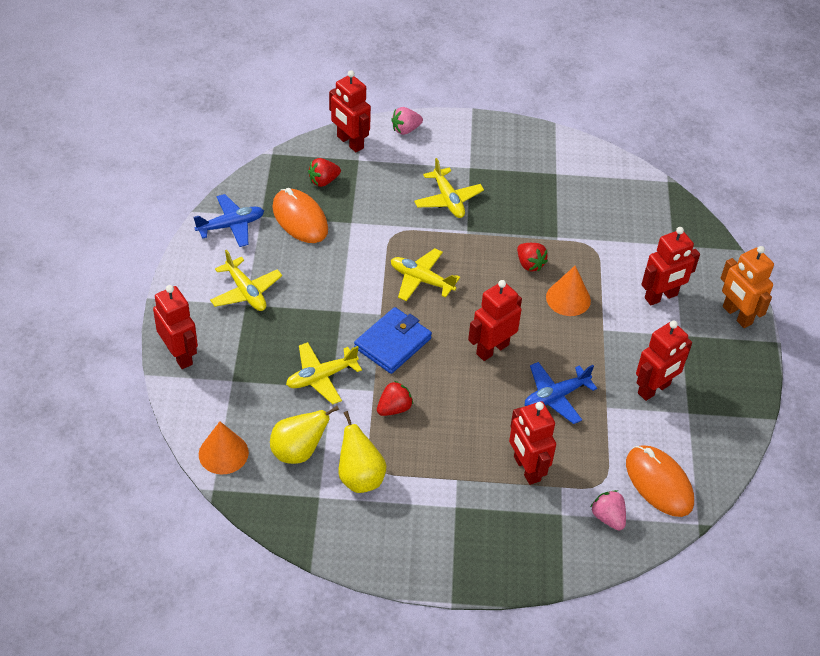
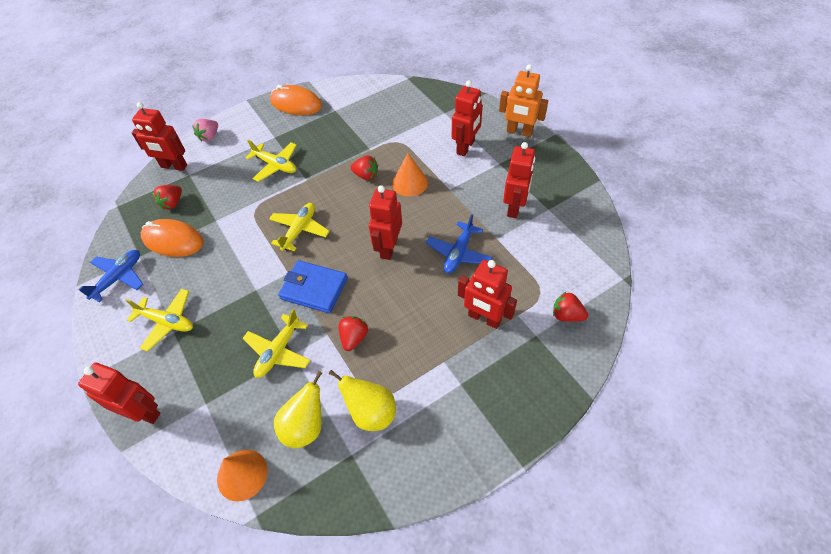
camera: 30 degrees left, 5 degrees up
(392, 343) = (314, 289): blue wallet -> blue wallet turned 75 degrees counterclockwise
(421, 280) = (299, 230): yellow plane -> yellow plane turned 120 degrees clockwise
(608, 517) = (566, 315): pink strawberry -> red strawberry
(659, 483) = (574, 268): orange mouse -> orange mouse (296, 104)

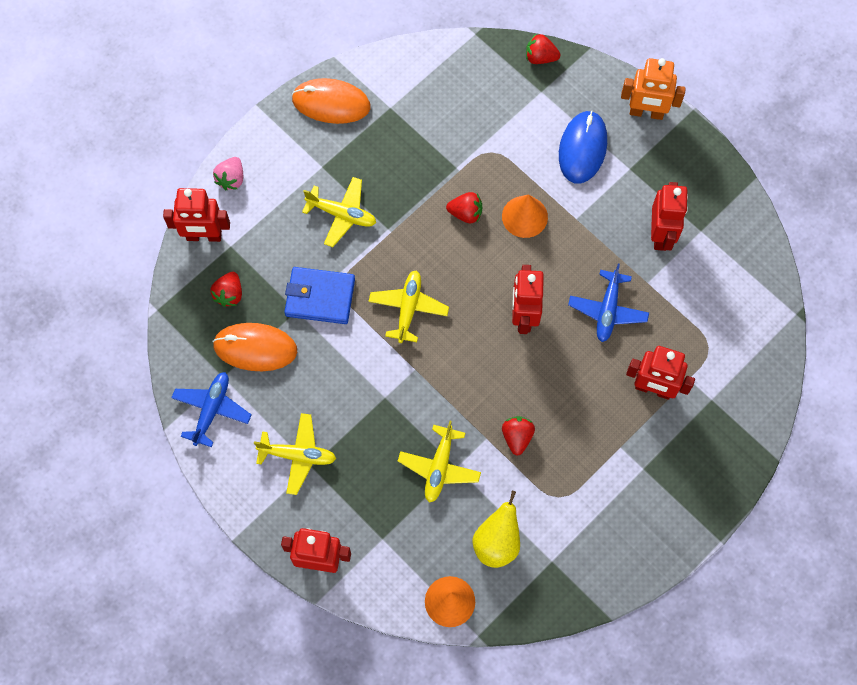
camera: 15 degrees left, 15 degrees up
(314, 289) = (453, 385): blue wallet -> blue wallet (320, 297)
(371, 413) = (559, 516): yellow pear -> none
(466, 147) = (582, 148): red robot -> blue mouse
(566, 315) = (740, 370): red strawberry -> red strawberry (540, 57)

